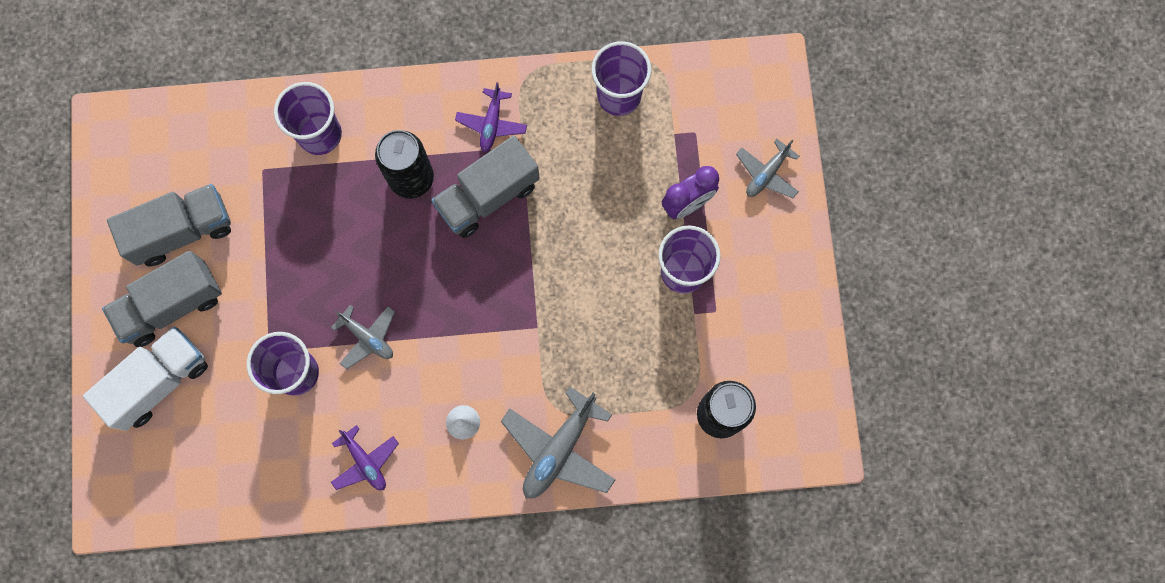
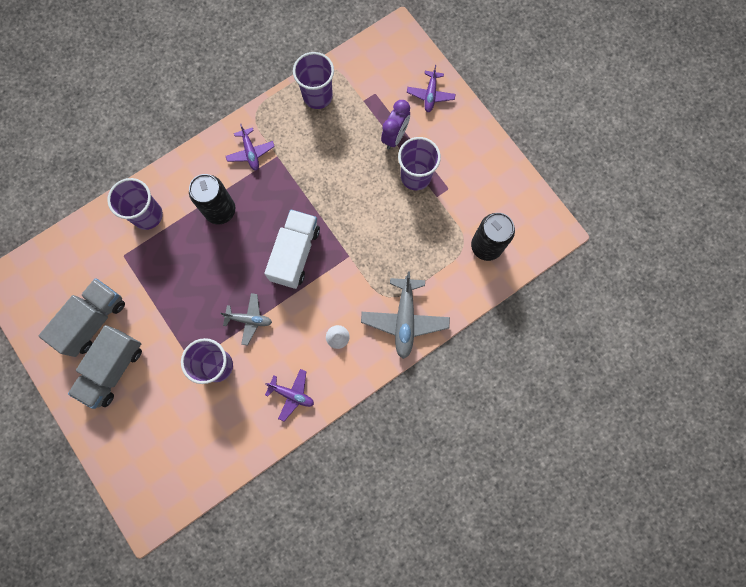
camera: 30 degrees left, 0 degrees up
(159, 382) = (132, 421): white truck -> white truck (295, 254)
(488, 196) = (273, 196): grey truck -> none
(766, 174) = (430, 95): grey plane -> purple plane

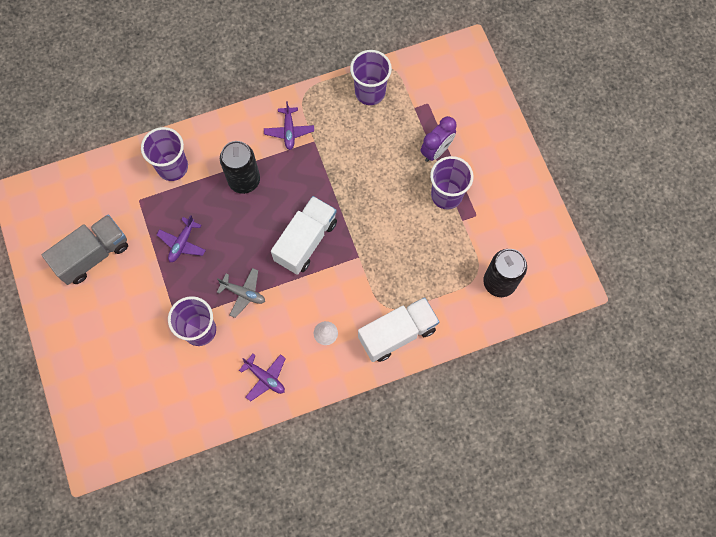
camera: 15 degrees right, 5 degrees down
(113, 369) = (99, 307): grey truck -> none
(405, 319) = (397, 333): grey plane -> white truck
(430, 95) = (483, 118): purple plane -> purple plane (182, 243)

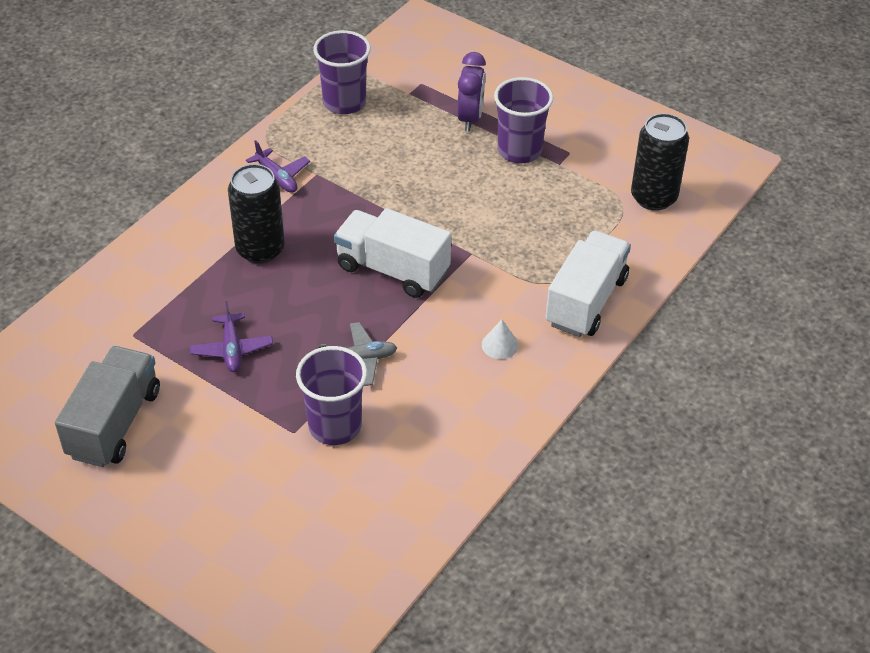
camera: 35 degrees left, 25 degrees down
(172, 167) = (152, 280): purple cup -> none
(265, 378) = (466, 429): purple plane -> none
(306, 241) = (392, 269): white truck -> white truck turned 60 degrees counterclockwise

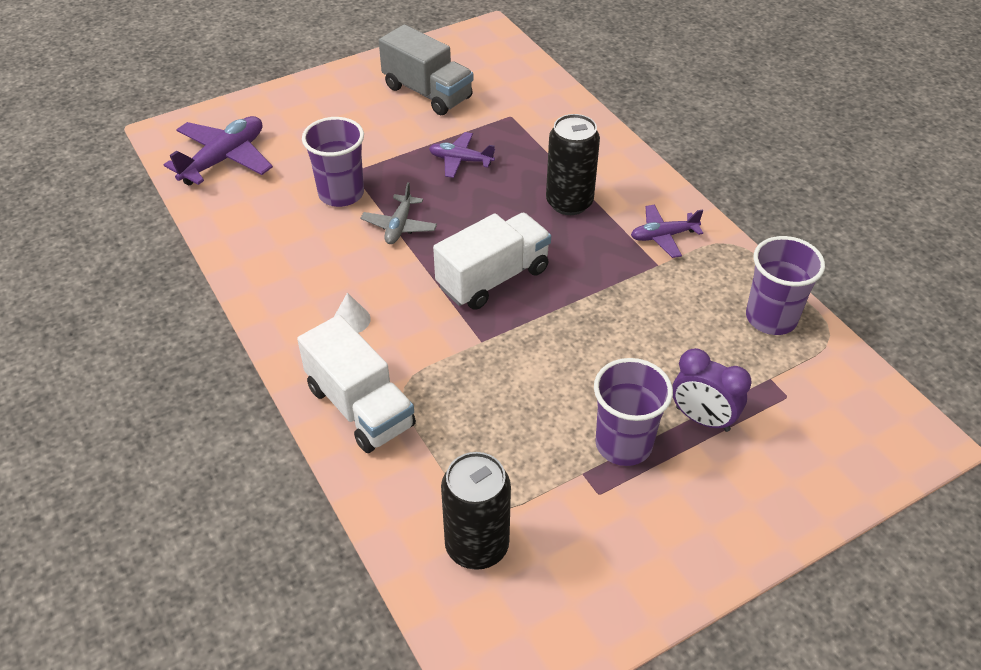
camera: 115 degrees right, 0 degrees up
(329, 563) = (224, 159): none -> purple plane

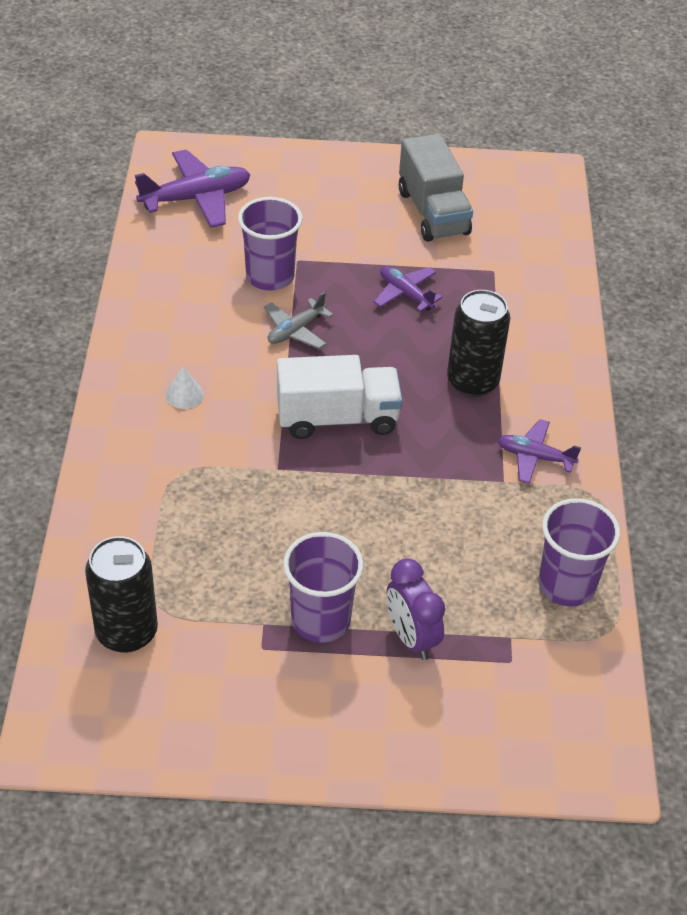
camera: 30 degrees right, 0 degrees up
(360, 407) = (130, 472): white truck -> none

